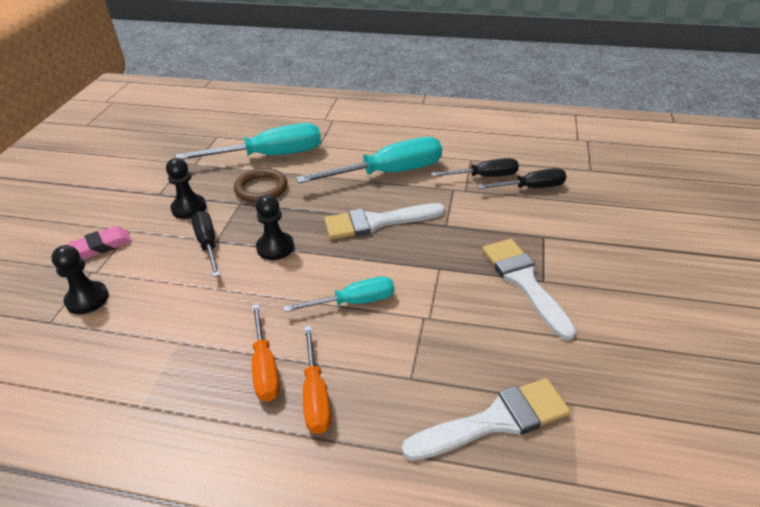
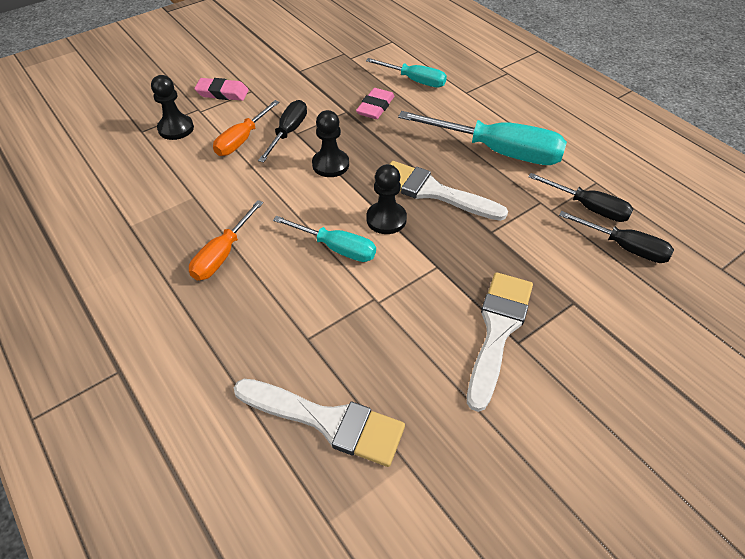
camera: 40 degrees right, 10 degrees up
(189, 208) = (306, 95): black pawn -> black pawn (386, 219)
(261, 188) = (375, 107): brown ring -> pink eraser
(270, 156) = (415, 81): turquoise screwdriver -> turquoise screwdriver, size x0.58
(316, 395) = (230, 299): orange screwdriver -> orange screwdriver (242, 140)

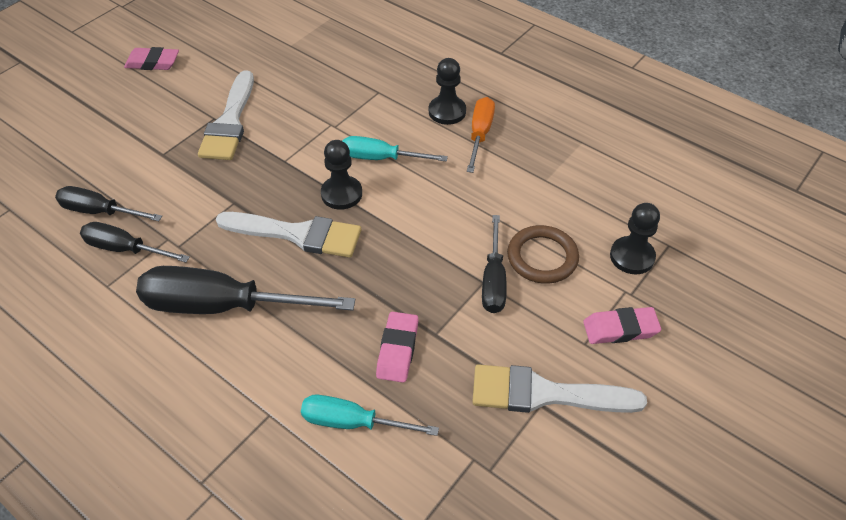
camera: 165 degrees right, 0 degrees up
(242, 140) = (542, 257): orange screwdriver -> brown ring
(327, 421) = (346, 53): white brush -> white brush (545, 394)
(330, 164) = (422, 245): black pawn -> black pawn (447, 112)
(498, 151) = (223, 306): turquoise screwdriver -> black screwdriver
(621, 473) = (153, 63): none -> pink eraser

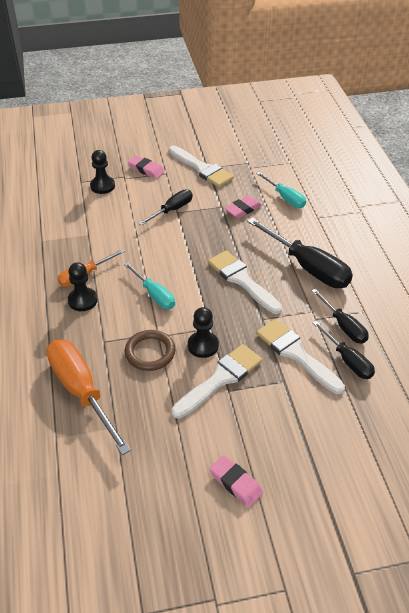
camera: 140 degrees left, 5 degrees down
(165, 186) = (296, 354): none -> white brush
(341, 194) = (198, 288): black pawn -> black pawn (203, 345)
(348, 50) = (81, 391): none -> orange screwdriver
(542, 257) = (139, 206): brown ring -> brown ring (150, 352)

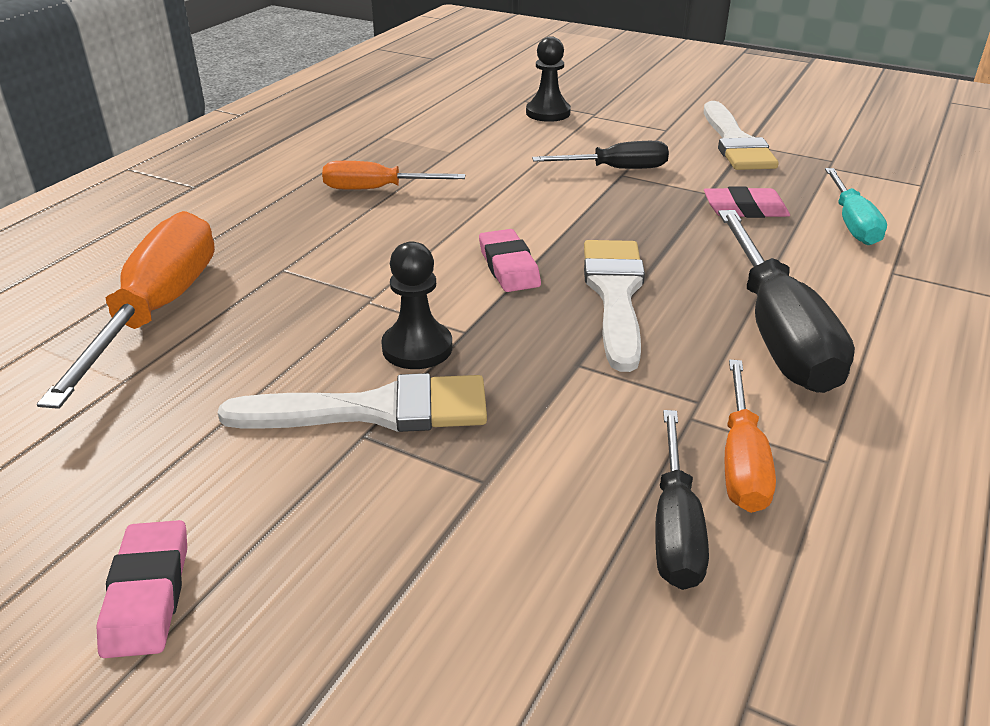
camera: 40 degrees right, 10 degrees down
(82, 300) = (331, 213): black pawn -> none
(146, 169) = (639, 116): pink eraser -> pink eraser (508, 267)
(150, 352) = (323, 314): brown ring -> none
(154, 295) = (440, 250): turquoise screwdriver -> none
(296, 354) = (572, 451): white brush -> none
(343, 326) = (741, 461): black screwdriver -> orange screwdriver

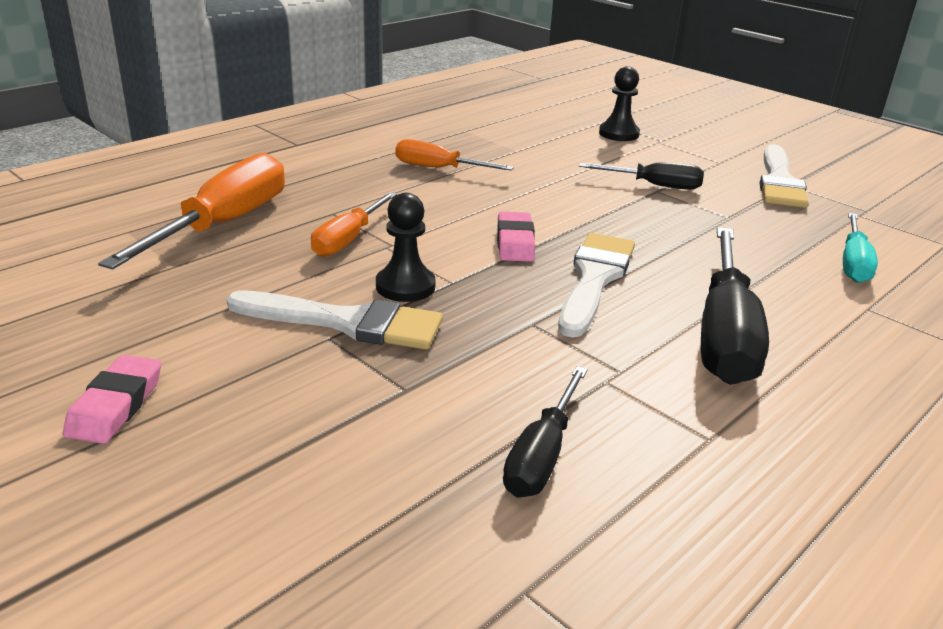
camera: 15 degrees right, 5 degrees down
(741, 461) = (630, 422): orange screwdriver -> orange screwdriver (348, 239)
(745, 209) = (755, 235): pink eraser -> none

